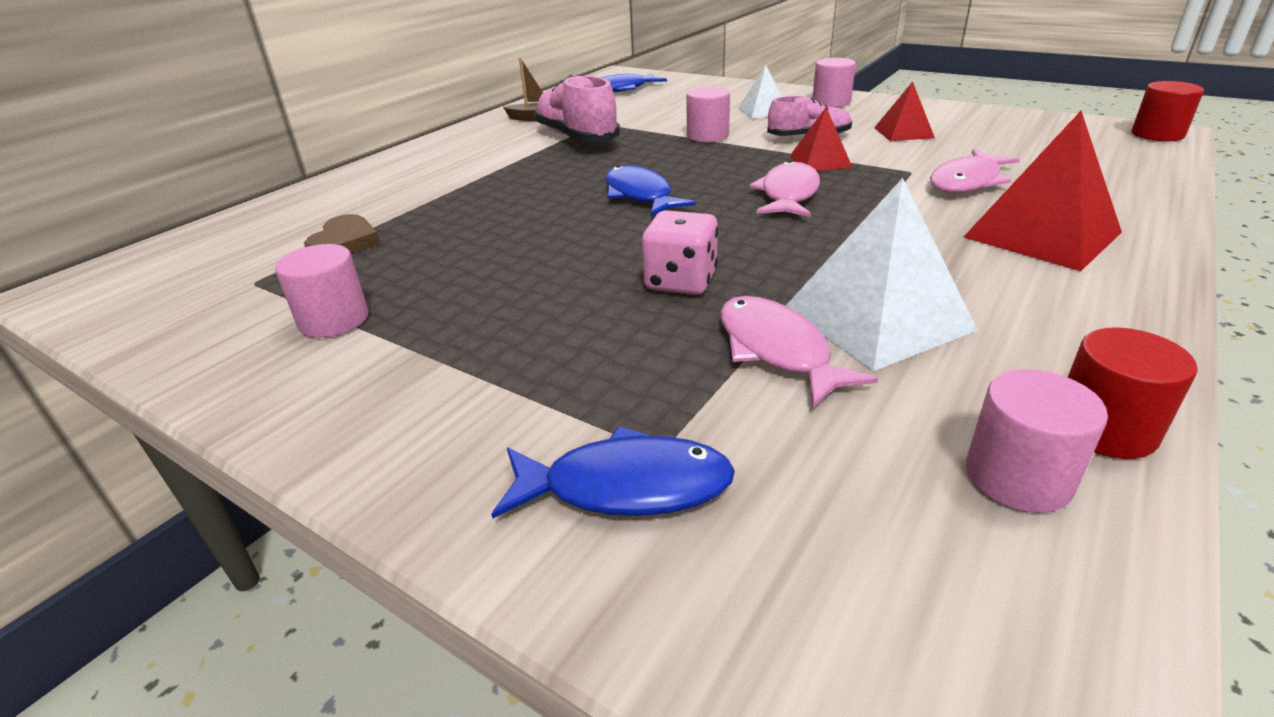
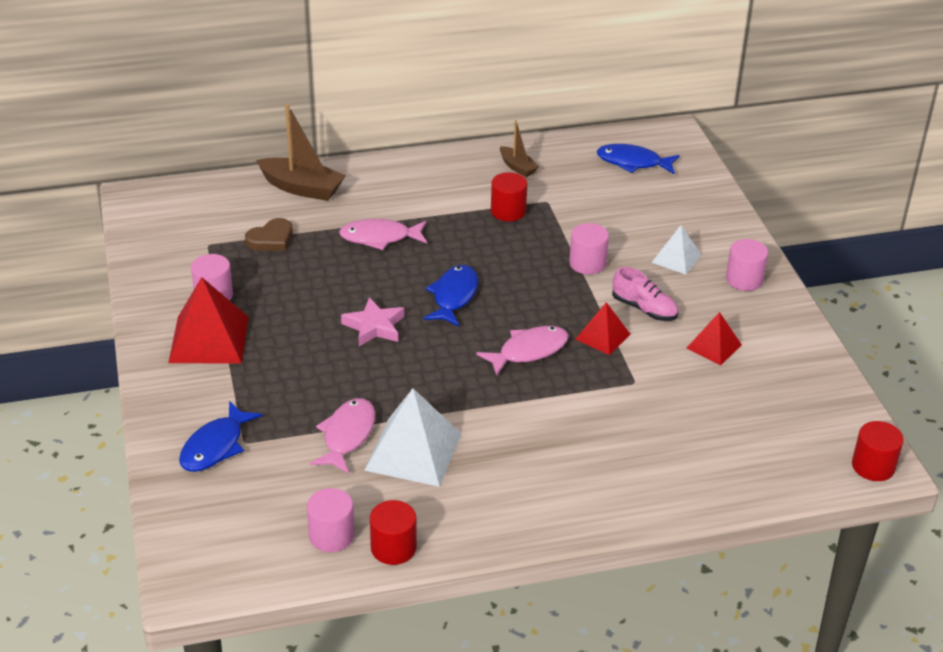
camera: 40 degrees right, 5 degrees up
(325, 198) = (302, 188): none -> brown boat
(577, 138) = (508, 211): pink shoe -> red cylinder
(604, 248) = (374, 326): none -> pink star
(625, 486) = (215, 446): blue fish -> blue fish turned 75 degrees clockwise
(681, 281) = (372, 373): pink dice -> none
(967, 182) = (644, 412): pink fish -> pink fish (379, 238)
(1042, 234) = (590, 470): red pyramid -> red pyramid (209, 339)

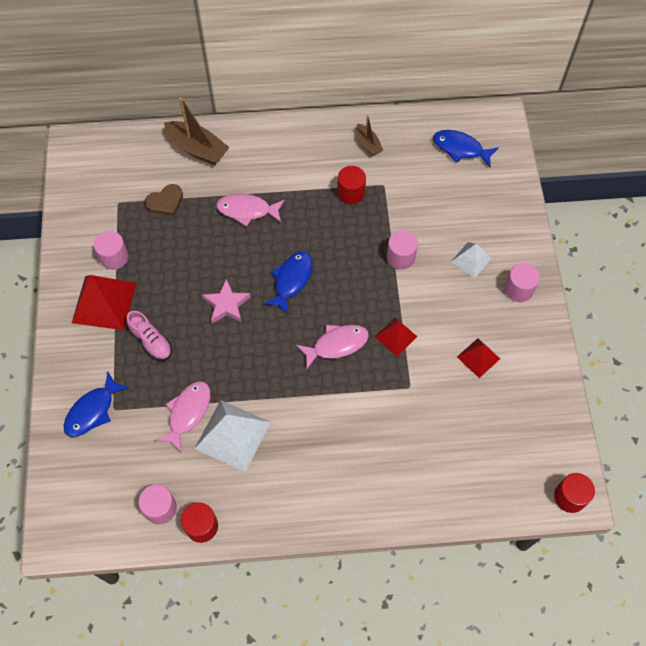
camera: 10 degrees right, 25 degrees up
(644, 309) = (434, 311): pink shoe -> pink shoe (151, 341)

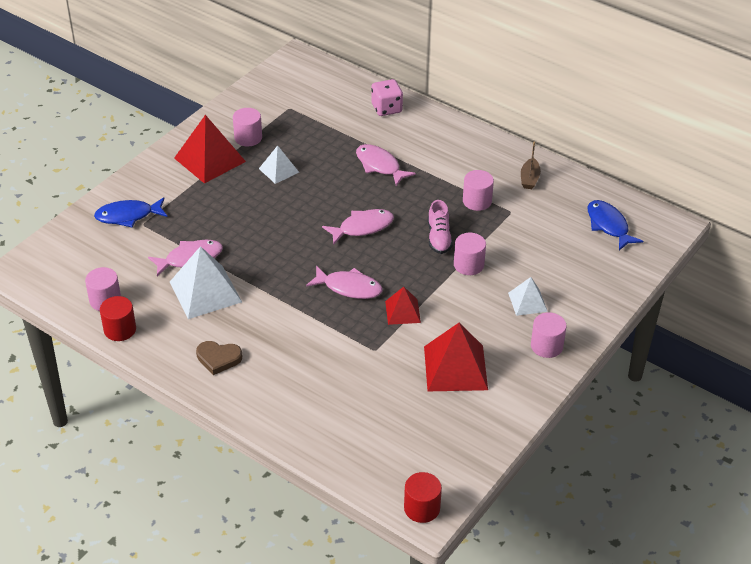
camera: 40 degrees right, 20 degrees down
(151, 341) = (215, 201): pink shoe -> pink shoe (439, 238)
(165, 202) = (324, 126): brown heart -> brown heart (218, 358)
(172, 272) = (279, 170): none -> white pyramid
(198, 149) = (386, 108): brown boat -> pink dice
(226, 304) = (295, 213): pink star -> none
(291, 280) = (362, 227): blue fish -> pink fish
(351, 192) = (477, 201): red cylinder -> pink cylinder
(478, 357) = (455, 368): red pyramid -> red pyramid, size x1.77

